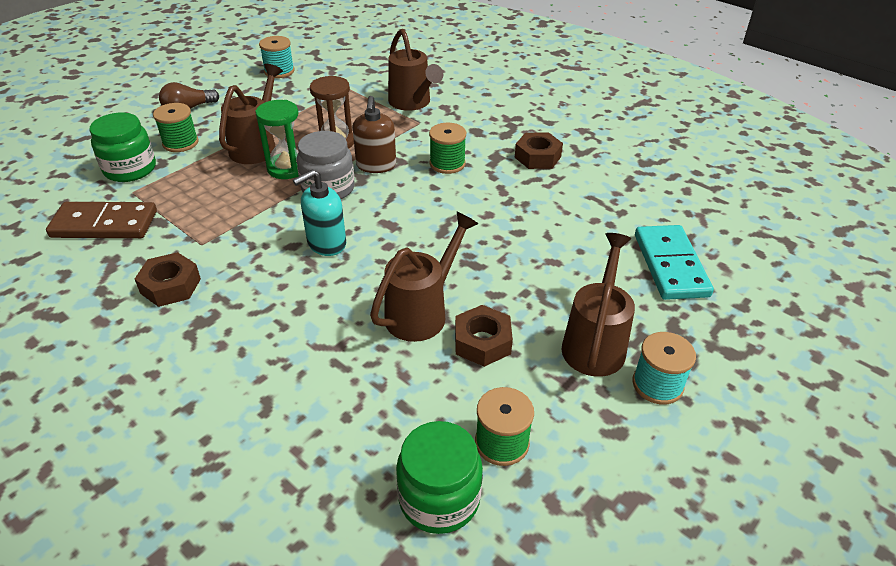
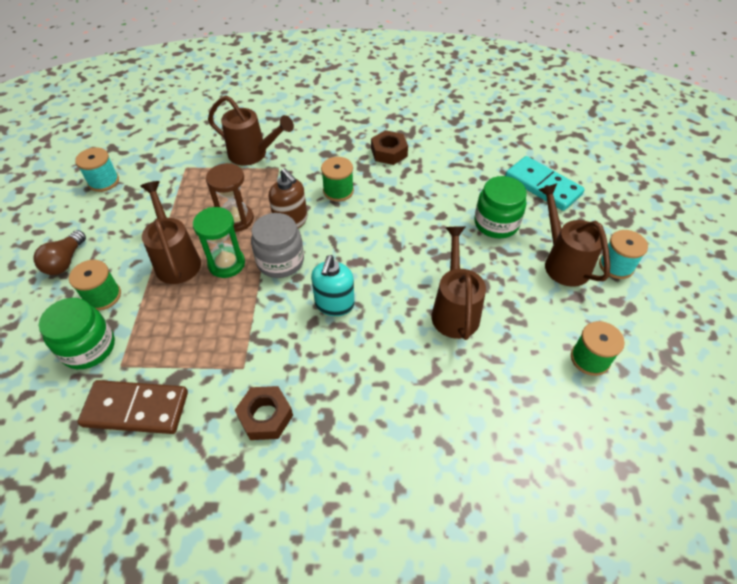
camera: 40 degrees left, 10 degrees up
(104, 224) = (136, 409): brown domino -> brown domino turned 45 degrees clockwise
(439, 498) = (600, 417): green jar -> green jar (496, 223)
(482, 342) = (509, 305): brown nut -> none

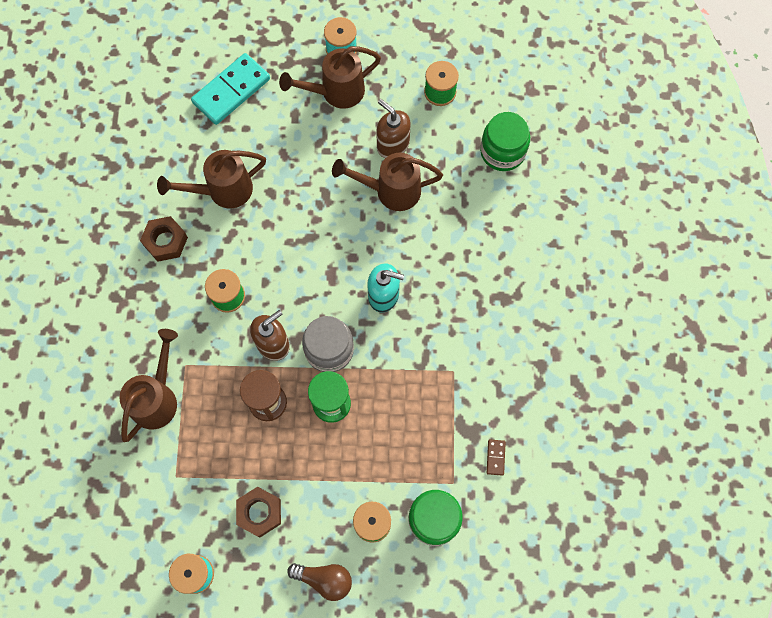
camera: 90 degrees left, 20 degrees up
(136, 409) = (495, 457): brown domino -> brown domino, size x0.41
(176, 260) = (325, 457): brown watering can -> brown watering can (223, 190)
(265, 416) = (499, 346): brown nut -> brown nut (259, 512)
(496, 223) = (284, 142): green jar -> green jar (502, 151)
(510, 312) = (392, 145): none -> brown soap dispenser

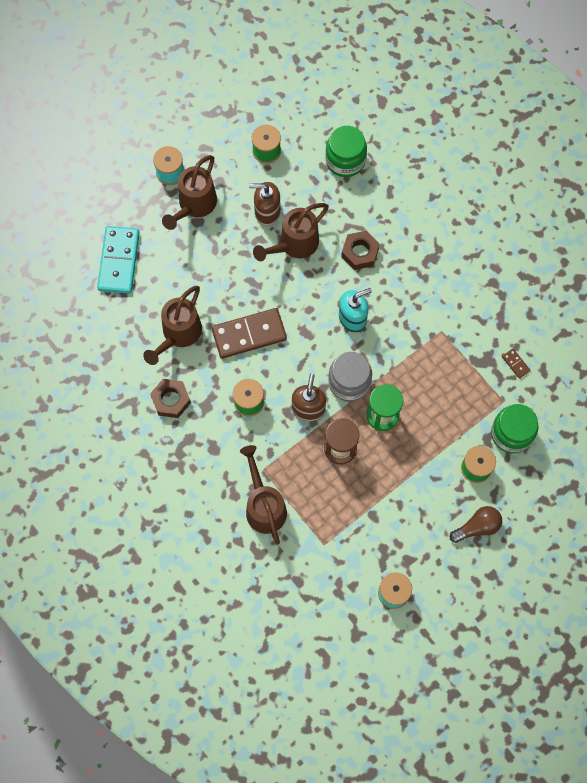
camera: 40 degrees left, 0 degrees up
(259, 512) = (399, 521): brown nut -> brown nut (360, 253)
(281, 238) = (249, 334): none -> brown domino

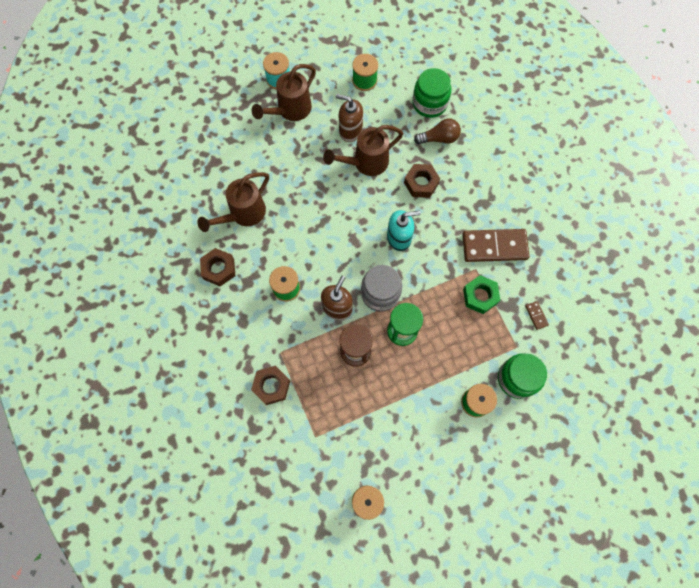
camera: 15 degrees right, 0 degrees up
(118, 261) = (212, 140): turquoise domino -> none
(249, 334) = (304, 229): brown domino -> brown domino (494, 247)
(264, 506) = (271, 386): brown watering can -> brown nut
(453, 358) = (480, 296): none -> green nut
(477, 527) = (462, 459): brown light bulb -> brown light bulb (439, 138)

